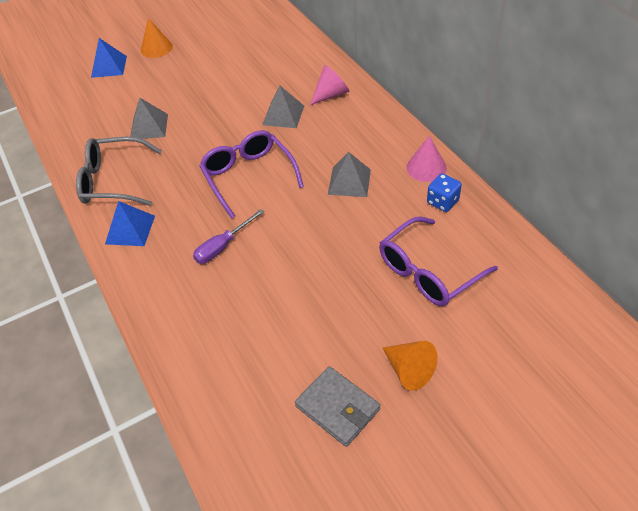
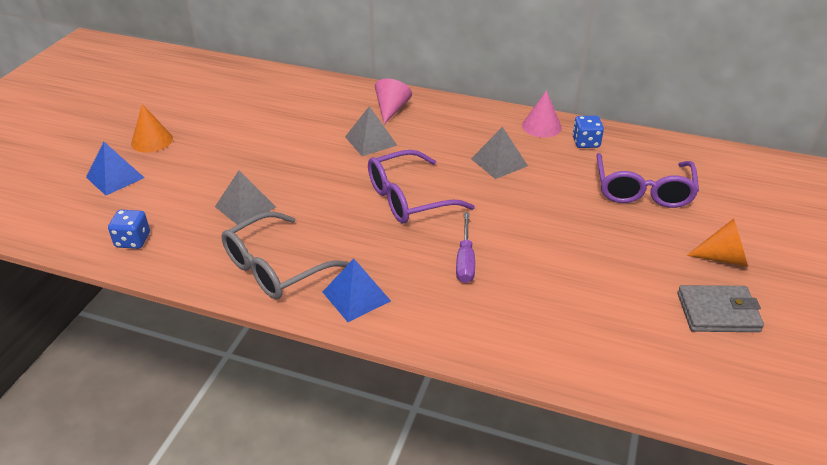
camera: 45 degrees left, 10 degrees down
(69, 117) = (133, 240): none -> blue dice
(248, 176) = (408, 199): purple glasses -> purple glasses turned 45 degrees counterclockwise

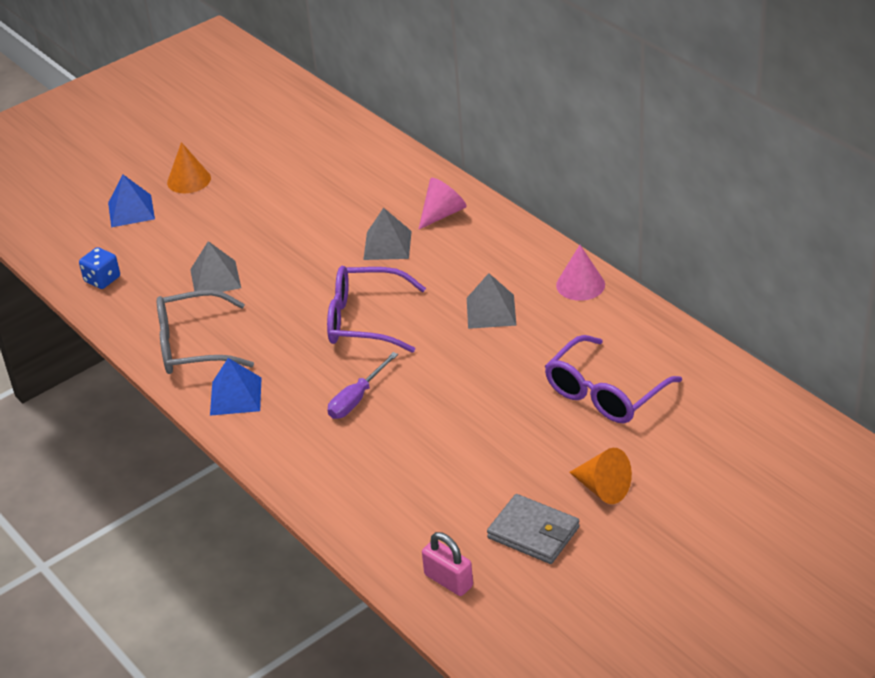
camera: 35 degrees right, 0 degrees up
(585, 142) = (607, 319): blue dice -> none
(703, 382) = (448, 580): none -> pink padlock

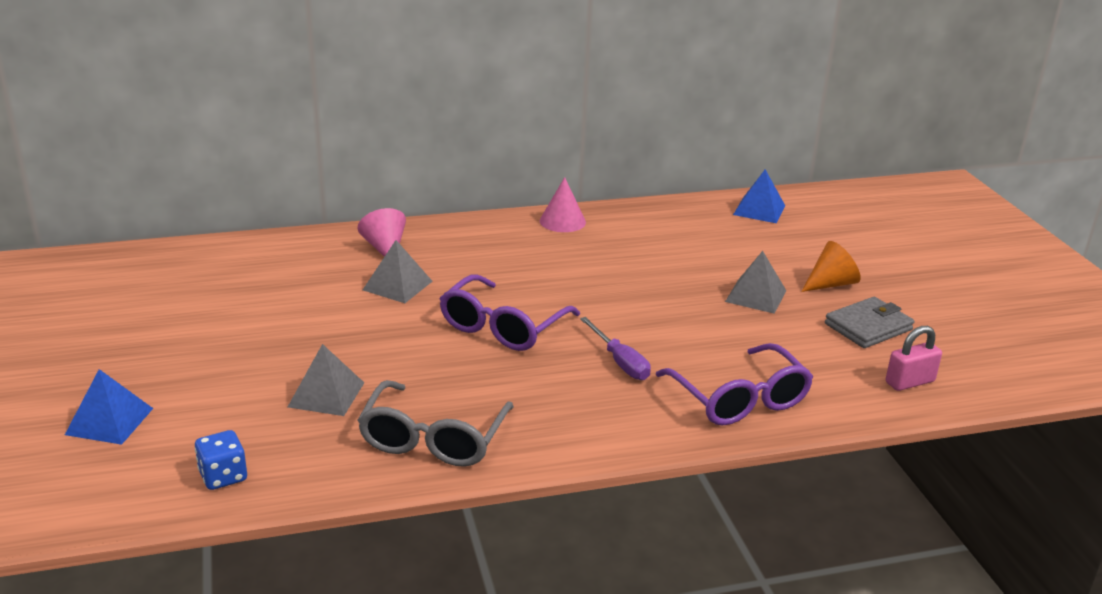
camera: 70 degrees left, 10 degrees down
(189, 180) = (111, 366): orange cone -> none
(236, 396) = (550, 432): blue pyramid -> blue pyramid (759, 210)
(491, 311) = (556, 266): grey pyramid -> grey pyramid (755, 296)
(604, 393) = (713, 251): purple glasses -> purple glasses (740, 399)

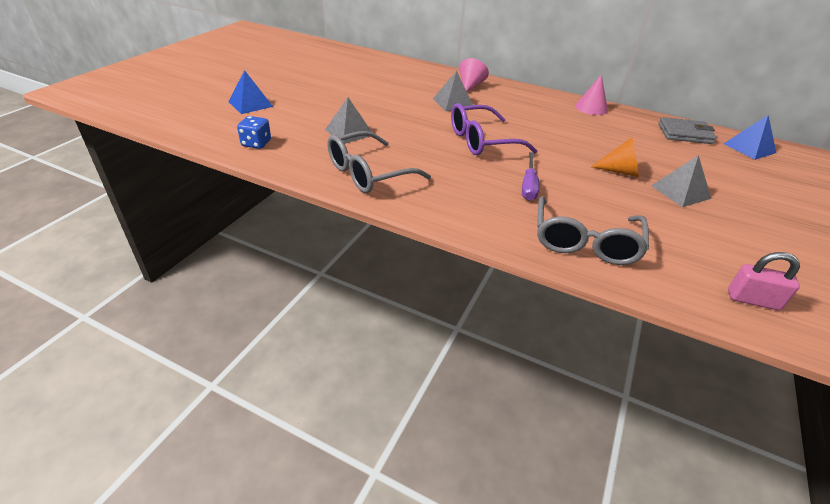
camera: 40 degrees right, 10 degrees up
(740, 399) = (585, 242): purple glasses -> grey glasses
(830, 284) = (757, 209): orange cone -> orange cone (620, 171)
(868, 327) = (758, 248): grey wallet -> grey wallet (684, 134)

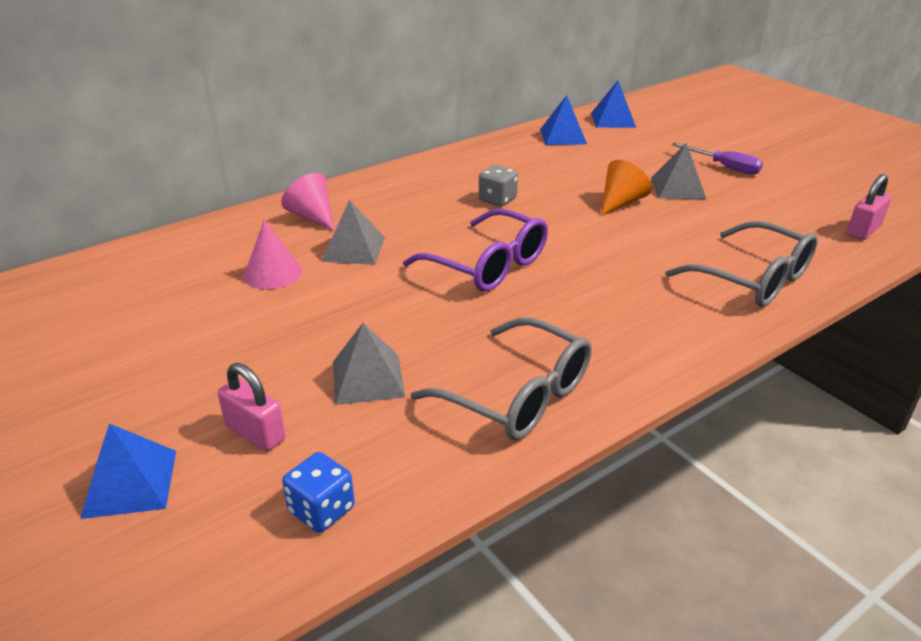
camera: 60 degrees left, 5 degrees down
(294, 118) = (255, 433): none -> pink padlock
(368, 173) = (518, 396): grey glasses -> grey glasses turned 45 degrees counterclockwise
(481, 141) = (488, 265): purple glasses -> purple glasses turned 60 degrees counterclockwise
(528, 186) = (623, 271): purple screwdriver -> purple screwdriver (725, 167)
(559, 129) = (497, 199): none -> grey dice
(591, 108) = (460, 160): pink cone -> pink cone (273, 273)
(684, 134) = (563, 136): grey wallet -> blue pyramid

